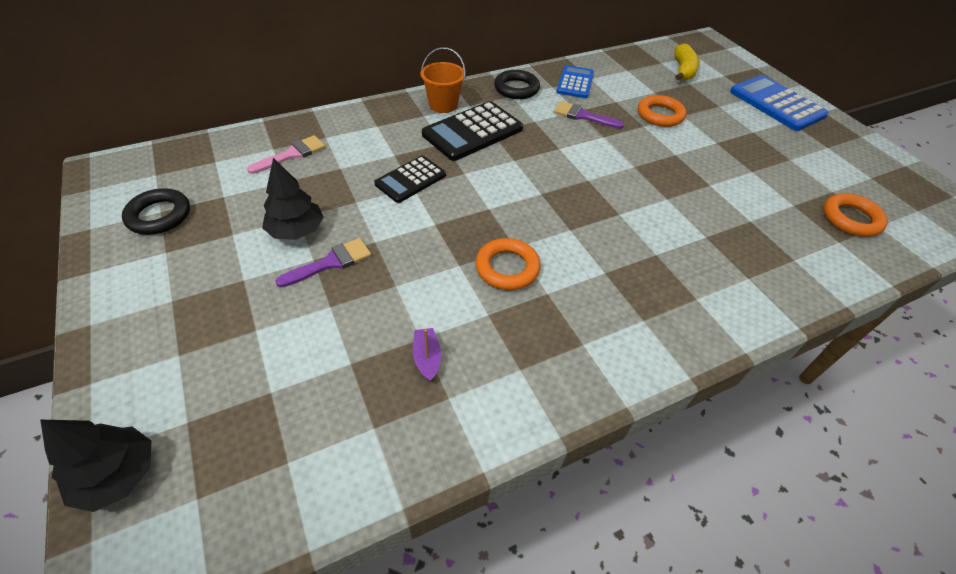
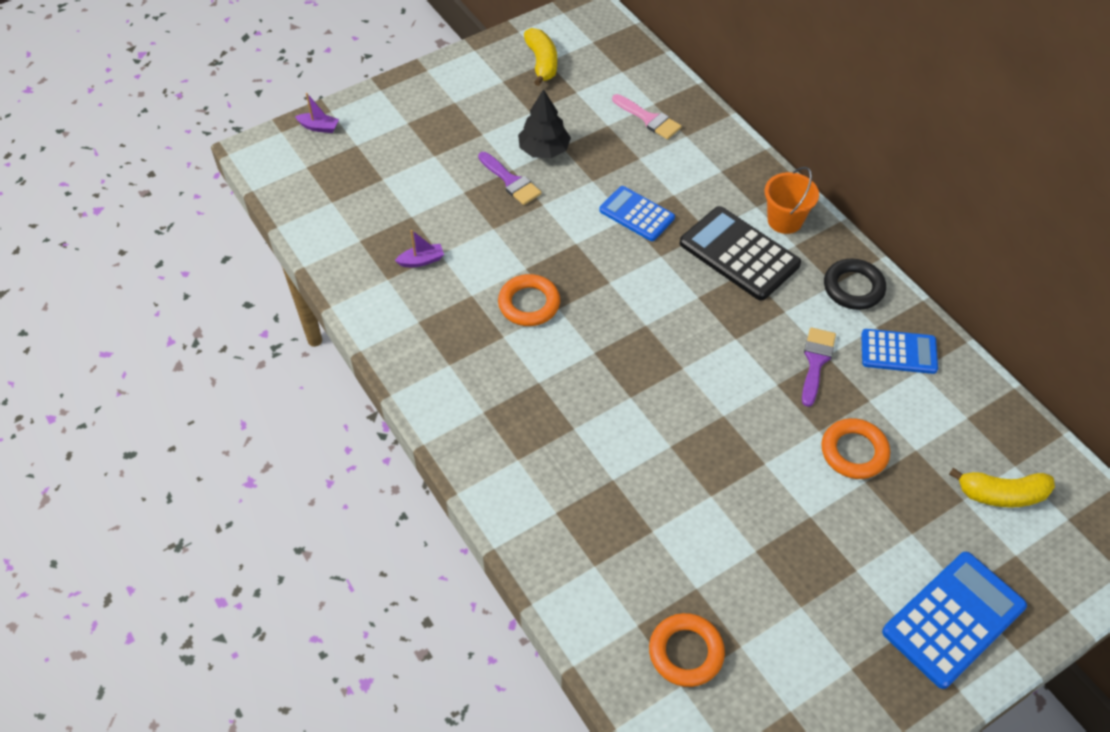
camera: 85 degrees right, 5 degrees up
(117, 475) = (319, 127): black tree -> purple boat
(159, 216) = (542, 63): black ring -> yellow banana
(410, 179) = (636, 214): black calculator -> blue calculator

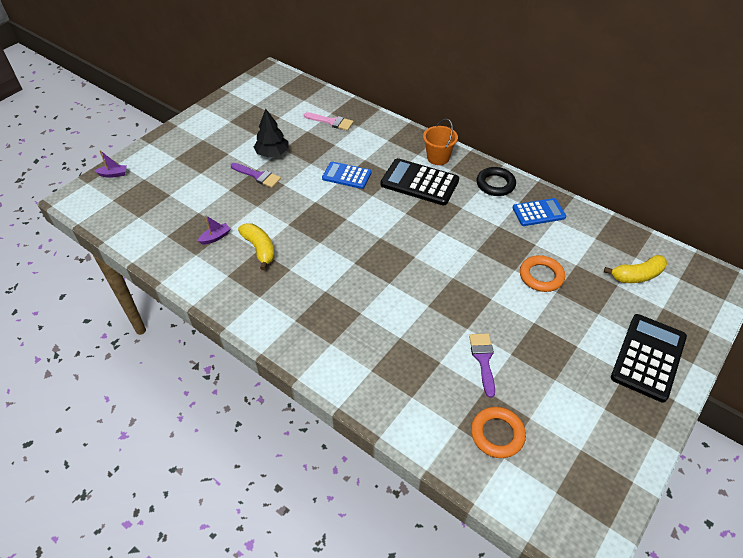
camera: 20 degrees left, 5 degrees down
(529, 304) = (299, 245): orange ring -> none
(542, 63) = (251, 106): yellow banana -> yellow banana (259, 249)
(816, 361) = (493, 231): purple brush -> purple brush (483, 359)
(953, 619) = (648, 357): blue calculator -> black calculator

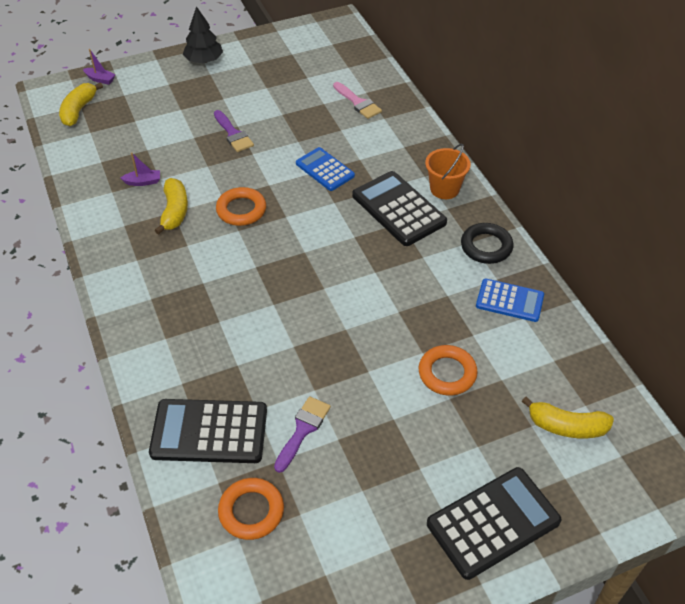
camera: 30 degrees right, 0 degrees up
(114, 204) = (79, 110): none -> yellow banana
(272, 153) = (267, 115): black tree -> black tree (204, 60)
(310, 227) = (241, 210): none -> orange ring
(420, 394) = (209, 431): none -> black calculator

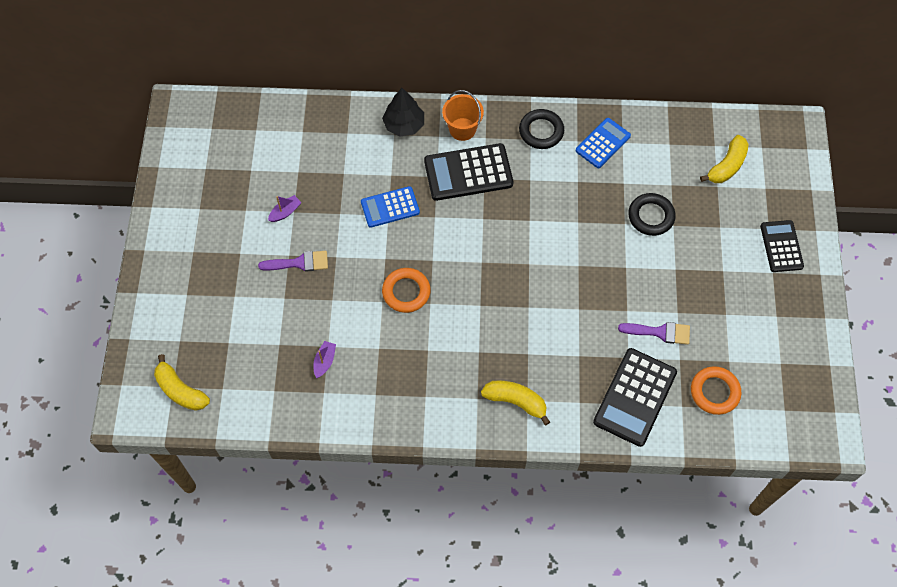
camera: 65 degrees left, 15 degrees up
(100, 79) = (139, 356): purple boat -> purple boat (285, 212)
(174, 211) = (379, 347): yellow banana -> yellow banana (516, 401)
(204, 60) = (167, 249): black tree -> black tree (404, 124)
(303, 430) = (660, 332): purple brush -> purple brush turned 135 degrees clockwise
(358, 103) = (314, 144): pink brush -> none
(447, 373) = (651, 216): orange ring -> black ring
(493, 523) = (781, 246): black calculator -> black calculator, size x0.64

